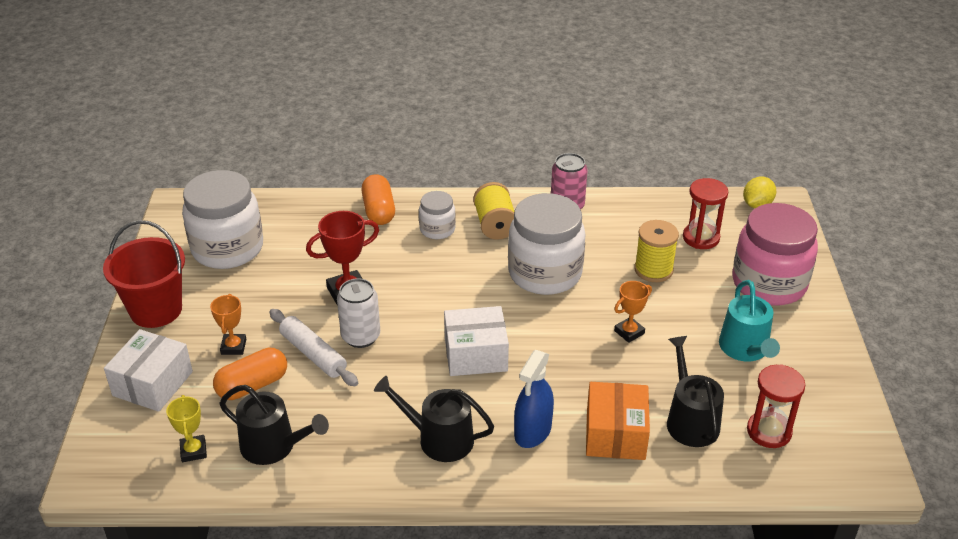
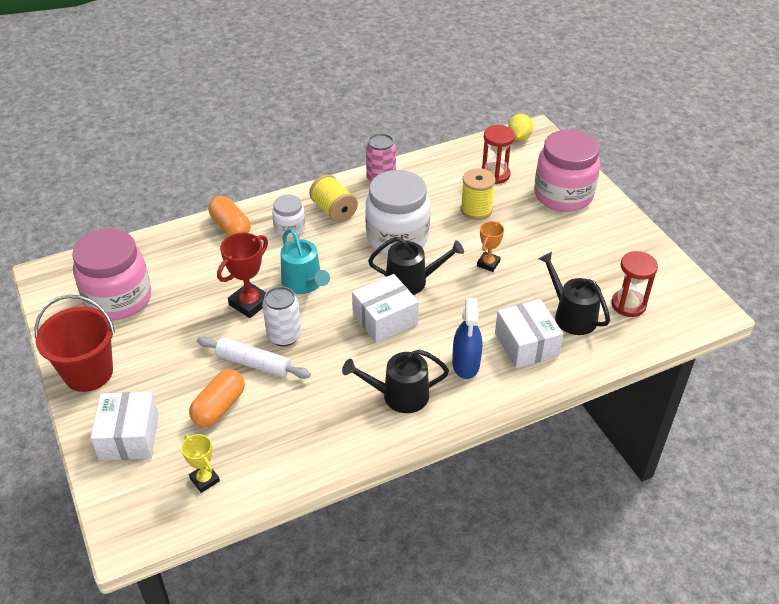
camera: 25 degrees left, 5 degrees up
(227, 248) = (118, 299): white jar -> pink jar
(233, 347) = (181, 381): orange trophy -> none
(274, 446) = (270, 450): black watering can -> black watering can (411, 281)
(615, 434) = (526, 344): orange box -> white box
(745, 349) = (576, 249): turquoise watering can -> turquoise watering can (304, 283)

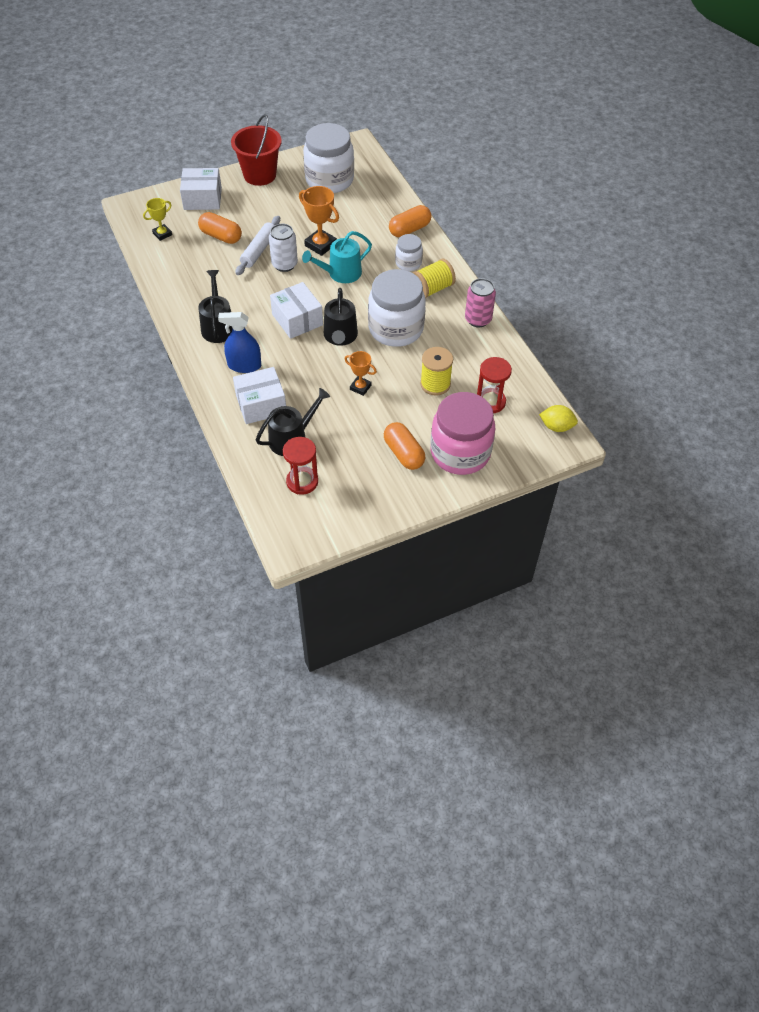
camera: 90 degrees right, 10 degrees up
(118, 299) = (329, 180): pink jar -> white jar
(249, 303) = (320, 245): red trophy -> orange trophy
(572, 232) = (403, 453): none -> orange capsule

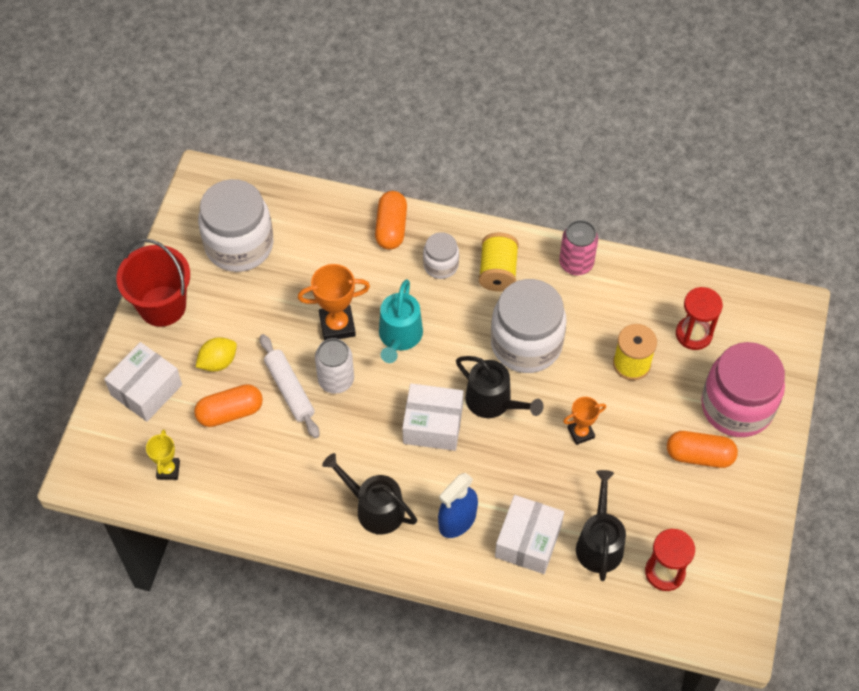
camera: 50 degrees left, 5 degrees up
(556, 427) = (768, 303): yellow lemon -> yellow lemon (218, 362)

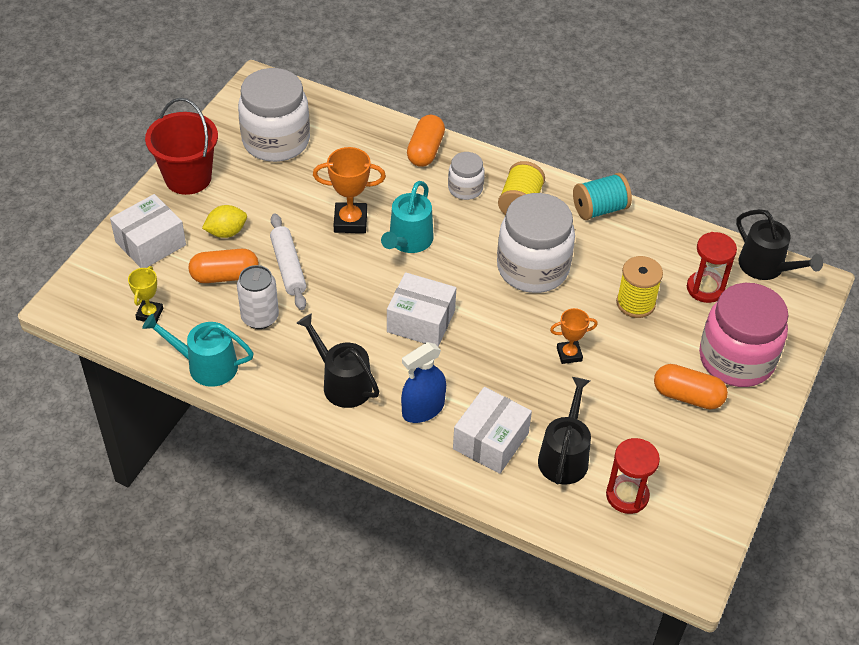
camera: 10 degrees right, 10 degrees down
(239, 516) = (206, 365): none -> turquoise watering can
(336, 380) = (336, 267): white can -> white can (260, 317)
(493, 401) = (487, 312): black watering can -> black watering can (766, 267)
(576, 263) = (599, 209): pink can -> turquoise spool

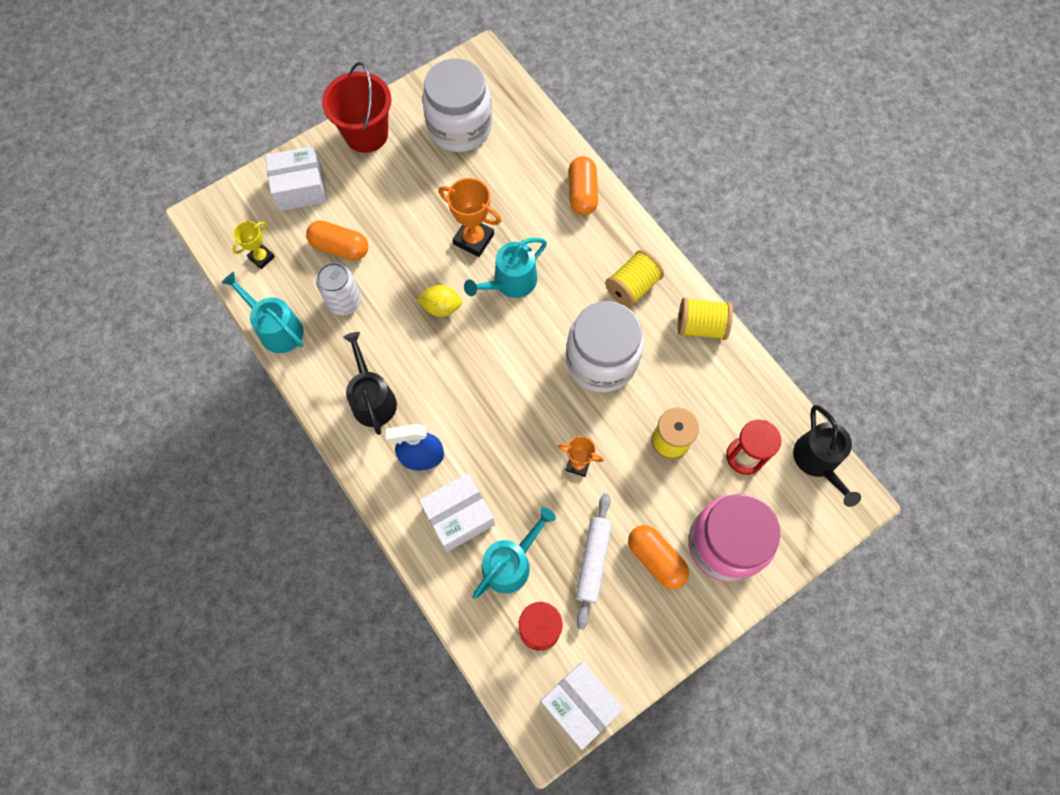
camera: 30 degrees right, 20 degrees up
(226, 232) = (366, 204): yellow lemon -> yellow lemon (441, 307)
(288, 267) = (395, 262): white rolling pin -> white rolling pin (592, 561)
(421, 321) = (472, 369): white box -> white box (580, 704)
(425, 151) = (582, 193): orange capsule -> orange capsule turned 45 degrees counterclockwise
(465, 188) = (593, 249): white jar -> none
(564, 456) = (510, 563): black watering can -> turquoise watering can
(599, 209) = (701, 326): turquoise spool -> yellow spool

